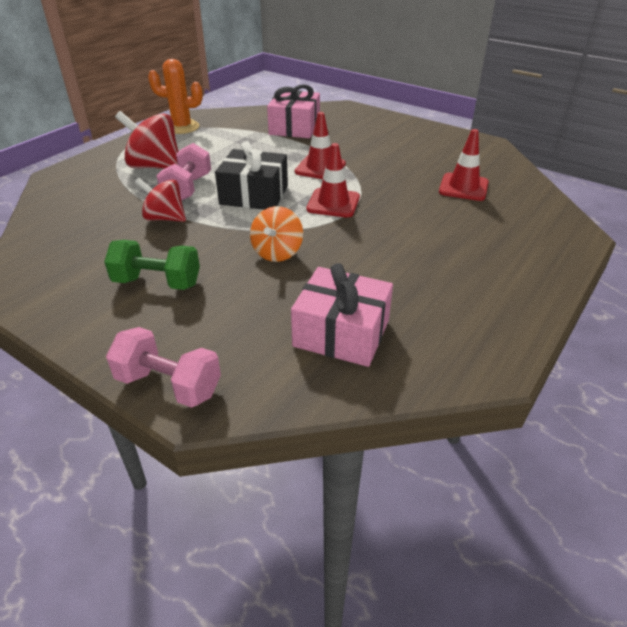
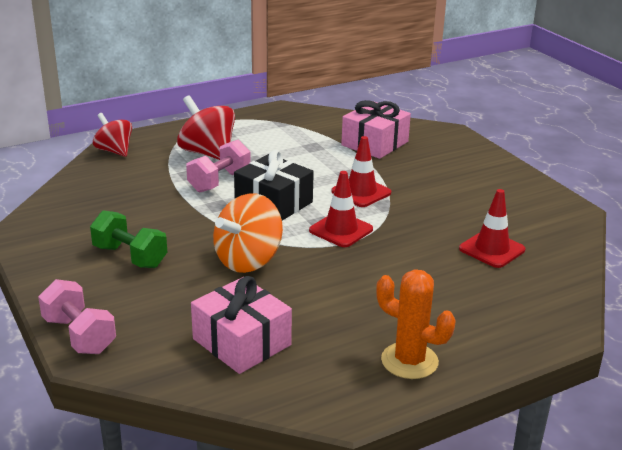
camera: 25 degrees right, 10 degrees down
(165, 218) = (178, 204): red spinning top -> red spinning top (114, 151)
(182, 127) = (264, 118): orange cactus -> orange cactus (409, 361)
(277, 252) = (248, 260): orange spinning top -> orange spinning top, size x1.50

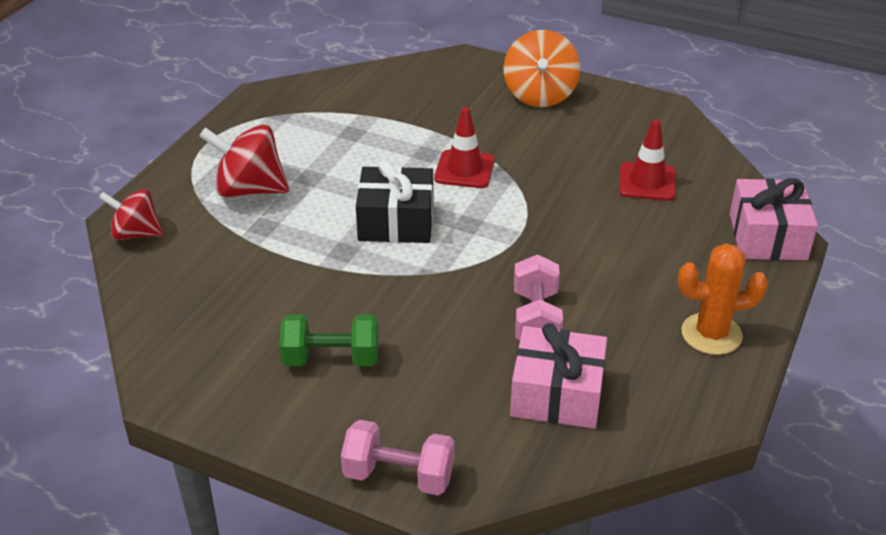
camera: 35 degrees left, 10 degrees up
(219, 181) = (308, 221): pink dumbbell -> pink dumbbell (536, 319)
(248, 260) = (454, 302): orange spinning top -> orange spinning top (540, 95)
(341, 230) = (497, 223): red traffic cone -> none
(375, 143) = (408, 103): pink gift -> pink gift (767, 236)

